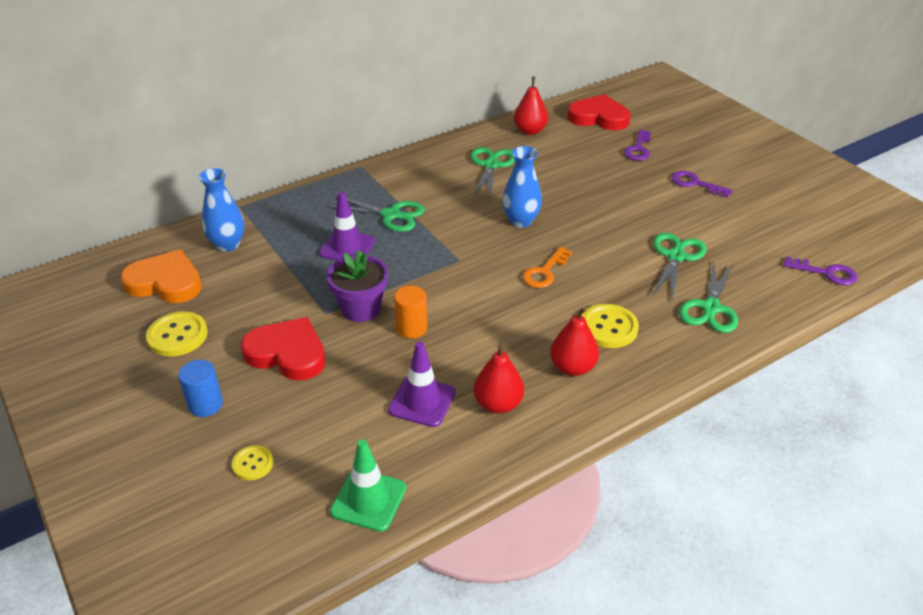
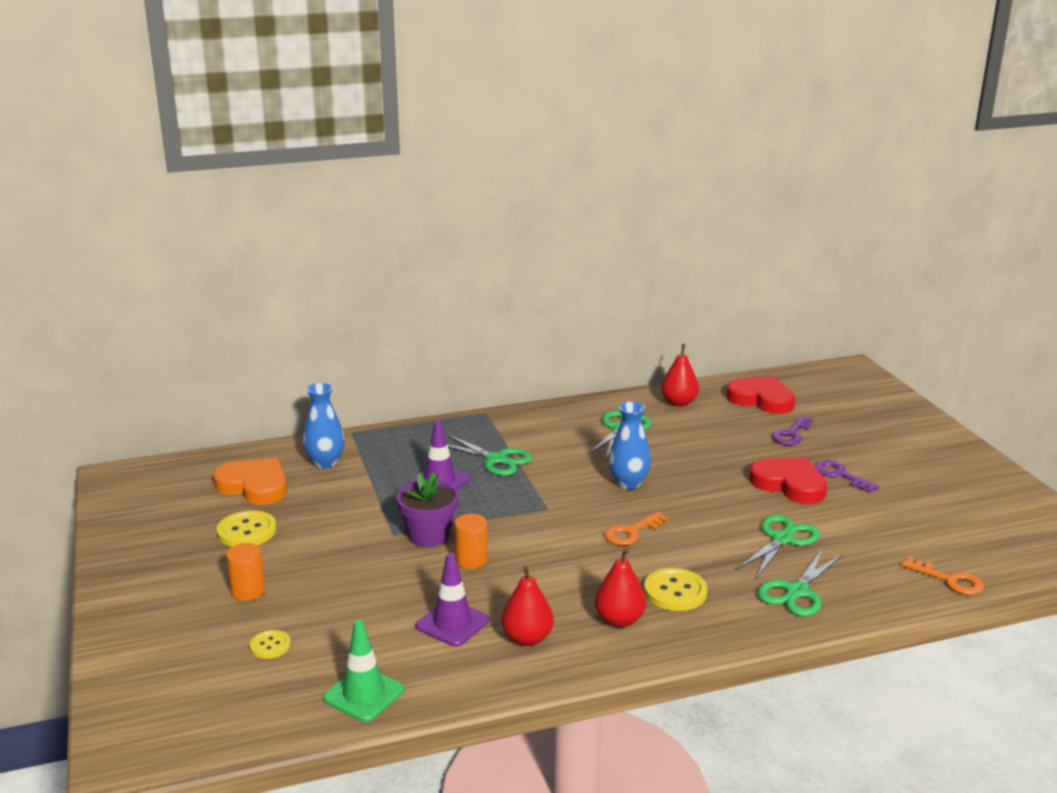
camera: 15 degrees right, 15 degrees down
(205, 405) = (248, 591): blue cylinder -> orange cylinder
(287, 353) = (341, 562): red heart -> red heart (789, 484)
(826, 273) = (949, 580): purple key -> orange key

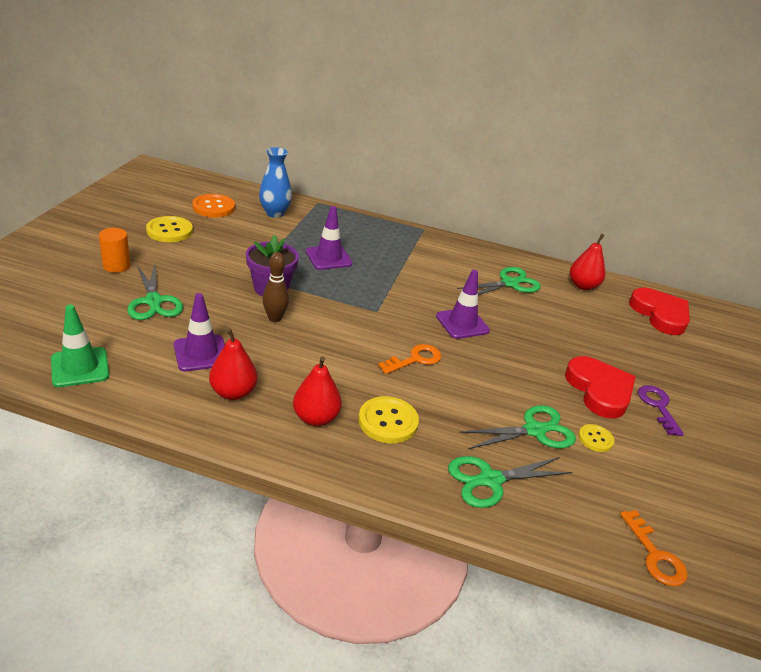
camera: 30 degrees right, 10 degrees up
(254, 486) = (213, 207): orange heart -> orange button
(270, 646) = (77, 305): yellow button -> yellow button (595, 439)
(471, 560) = (275, 318): orange cylinder -> brown bowling pin
(496, 459) = (387, 262): green scissors -> green scissors (153, 301)
(628, 483) = (462, 323): blue vase -> purple traffic cone
(631, 532) = (415, 359): orange key -> orange key turned 150 degrees clockwise
(791, 434) = (653, 353): purple key -> none

